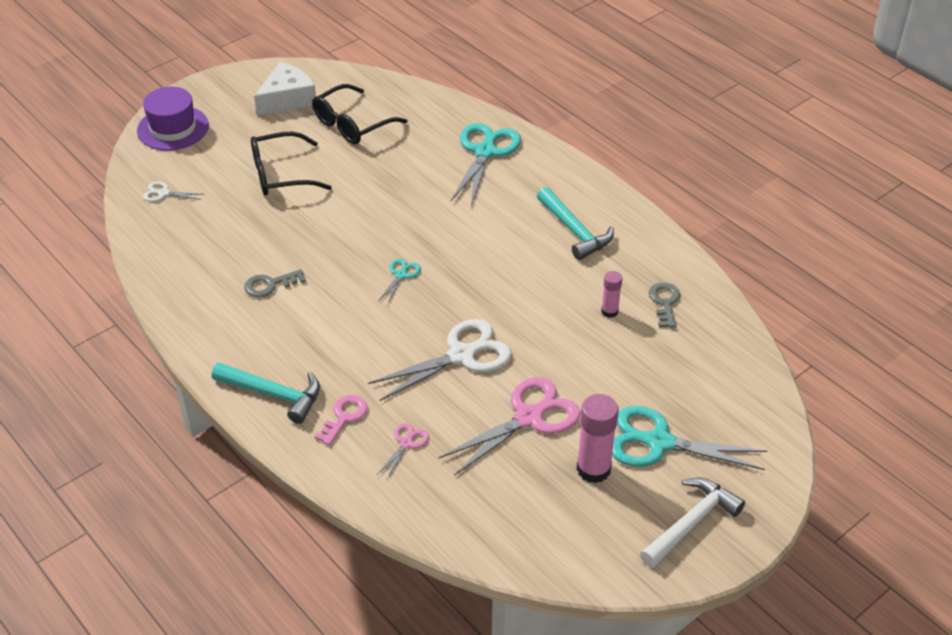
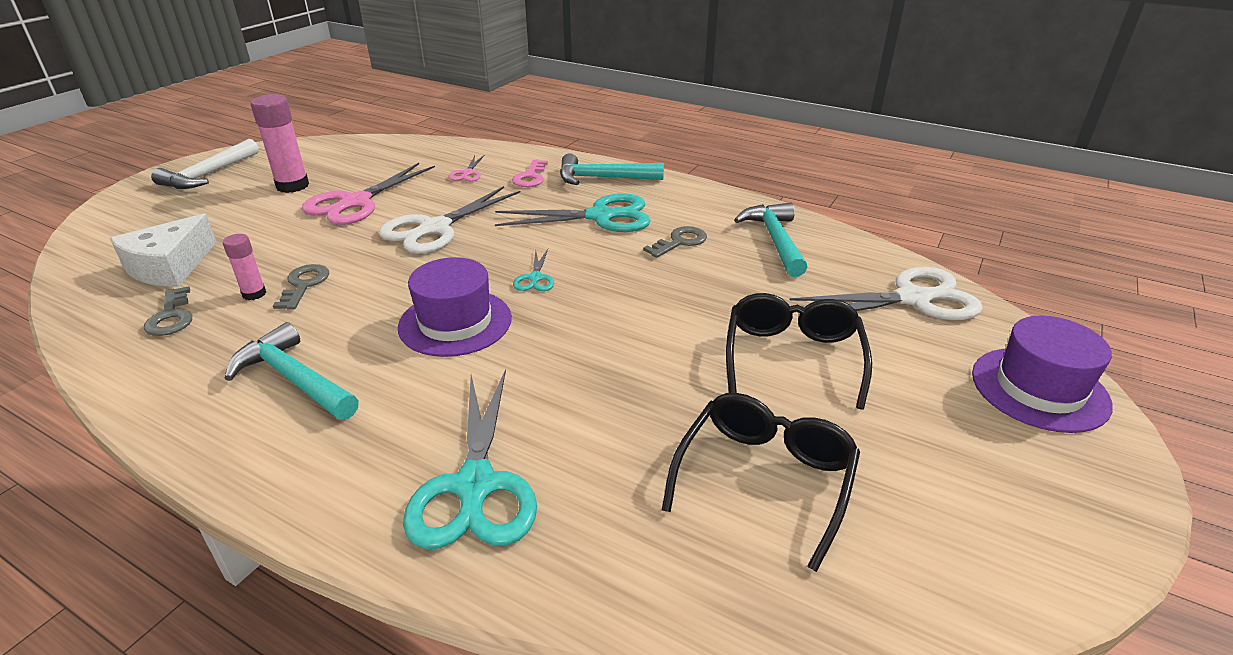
camera: 160 degrees right, 10 degrees down
(163, 193) = (913, 299): white scissors -> white scissors, size x2.15
(196, 267) = (775, 240): none -> turquoise hammer
(281, 174) = (792, 358): black glasses -> black glasses turned 45 degrees counterclockwise
(287, 99) = (939, 505): white cheese -> white cheese (169, 266)
(470, 249) = (455, 322): none -> purple hat
(573, 312) = (304, 284): none -> grey key
(658, 442) = (223, 209): turquoise scissors -> turquoise scissors (601, 216)

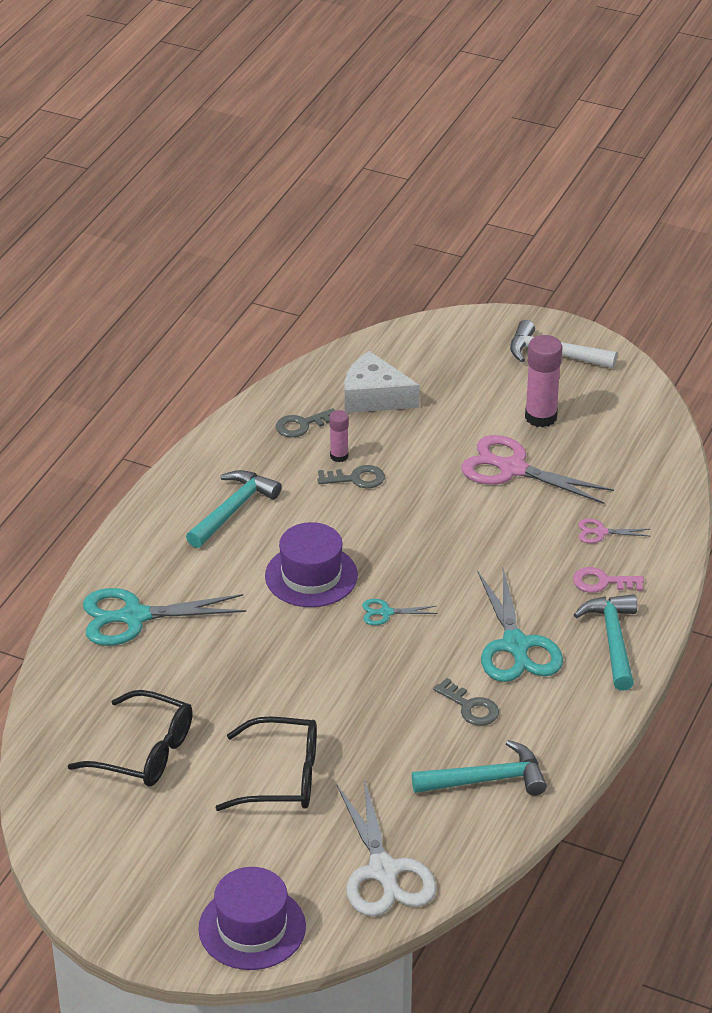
camera: 85 degrees right, 5 degrees up
(434, 228) = (467, 533): white scissors -> none

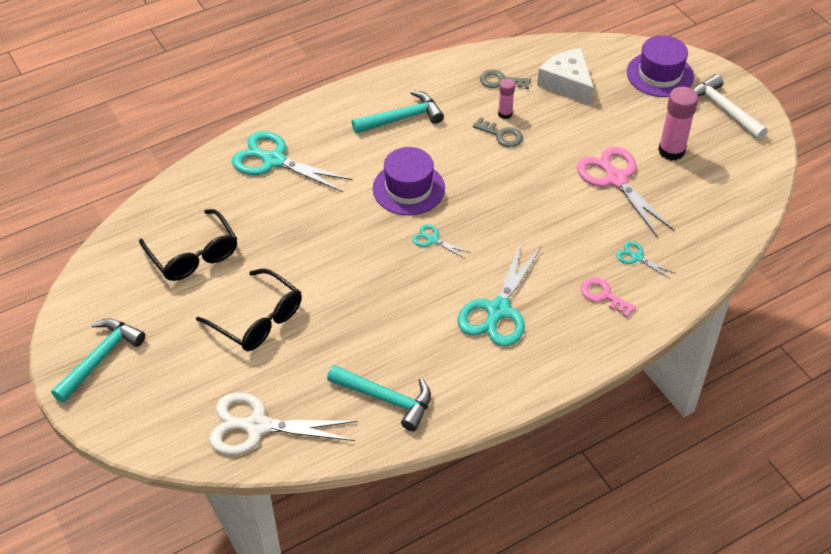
camera: 35 degrees right, 10 degrees up
(252, 927) = (140, 415): purple hat -> purple hat (660, 74)
(383, 872) = (257, 426): white scissors -> white scissors turned 75 degrees clockwise
(470, 707) = (425, 339): grey key -> none
(600, 532) = (636, 257): pink scissors -> turquoise scissors
(613, 640) = (571, 344): turquoise hammer -> turquoise hammer (100, 358)

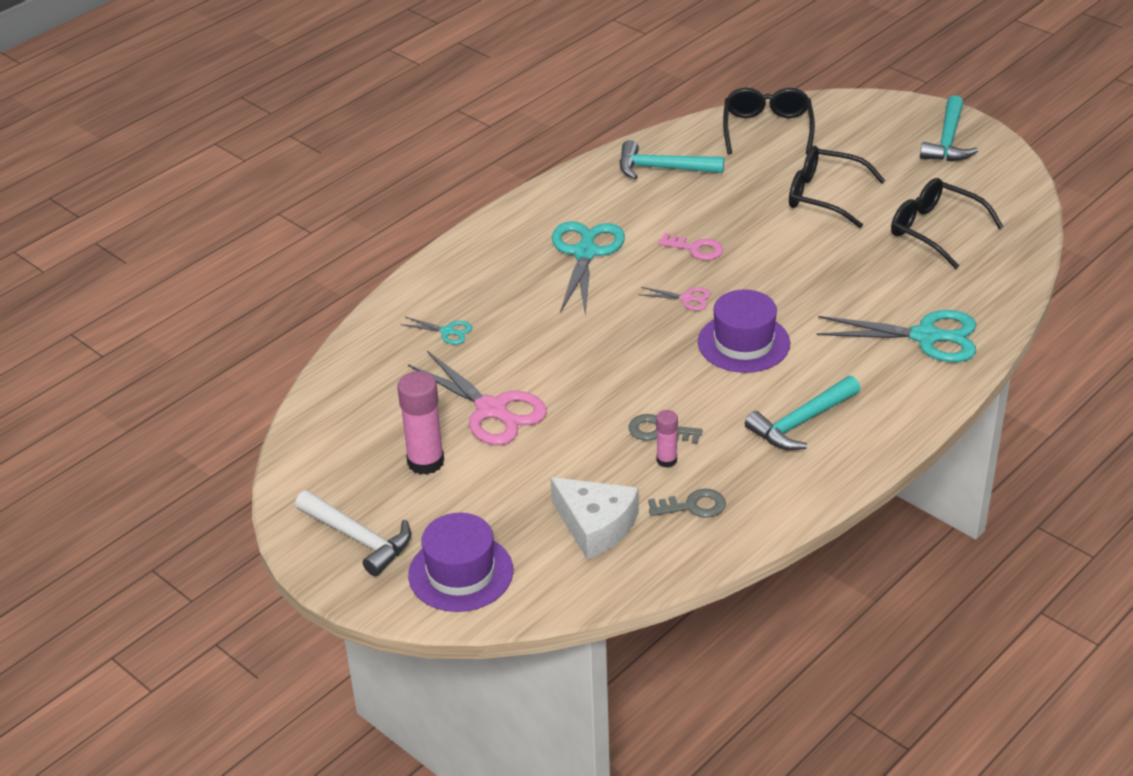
camera: 165 degrees right, 10 degrees down
(257, 426) = (767, 129): white scissors -> black glasses
(432, 239) = (687, 299): turquoise scissors -> pink scissors
(603, 295) = (477, 289): pink key -> pink key (696, 249)

